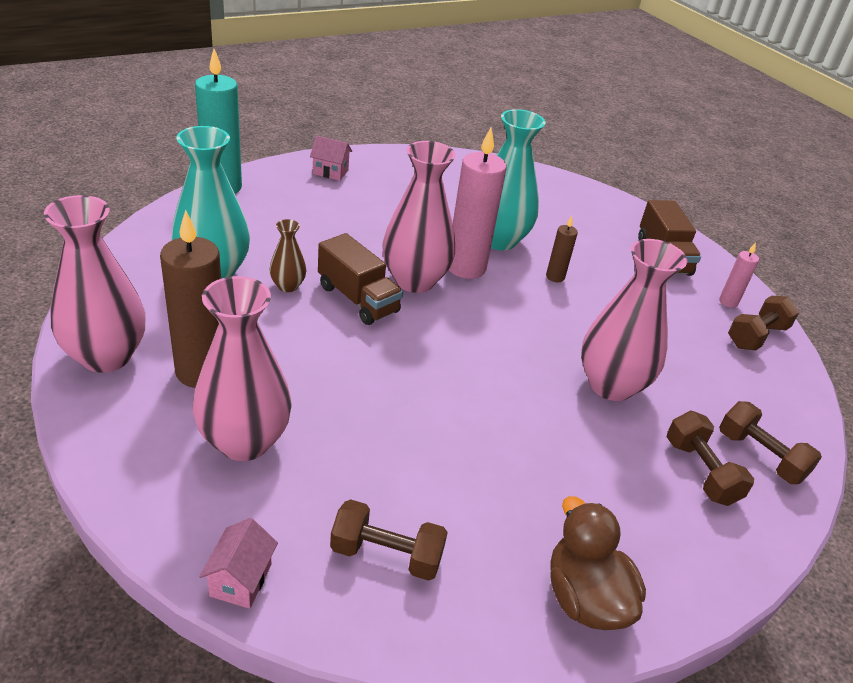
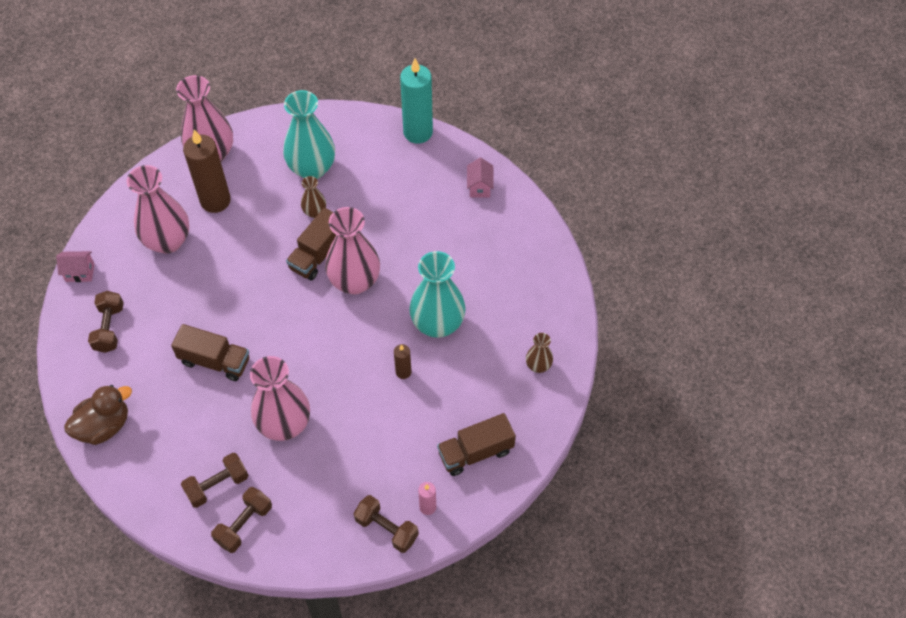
camera: 80 degrees right, 20 degrees up
(466, 267) = (387, 309): pink candle -> none
(494, 432) = (215, 361): none -> brown truck
(568, 198) = (538, 365): none -> brown vase

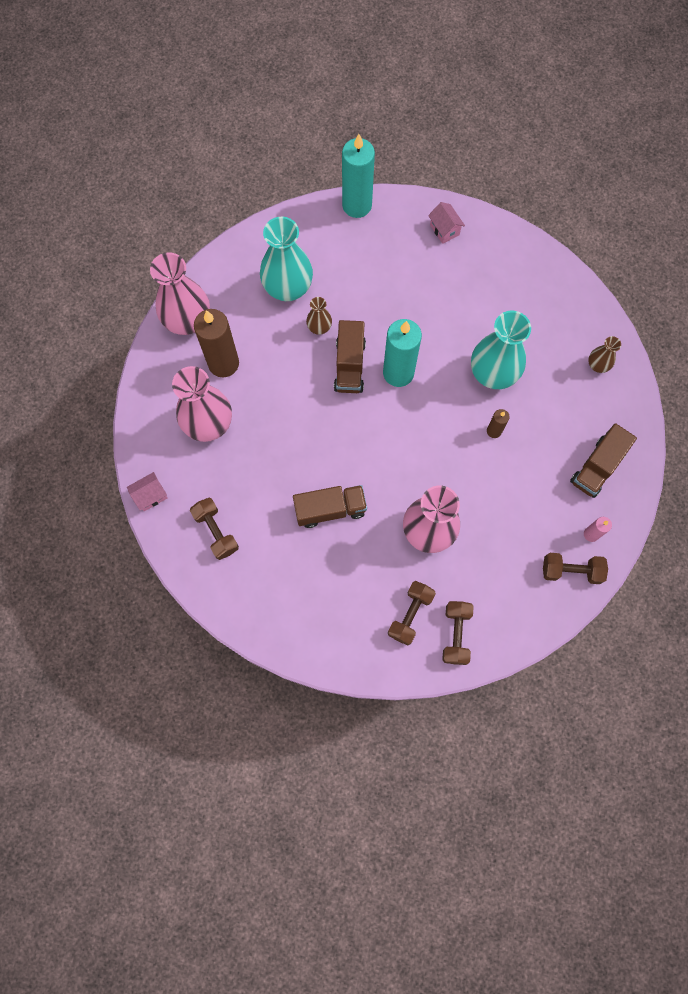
camera: 30 degrees left, 15 degrees up
(104, 426) = (277, 619): brown duck -> none
(354, 281) = (398, 373): pink vase -> turquoise candle

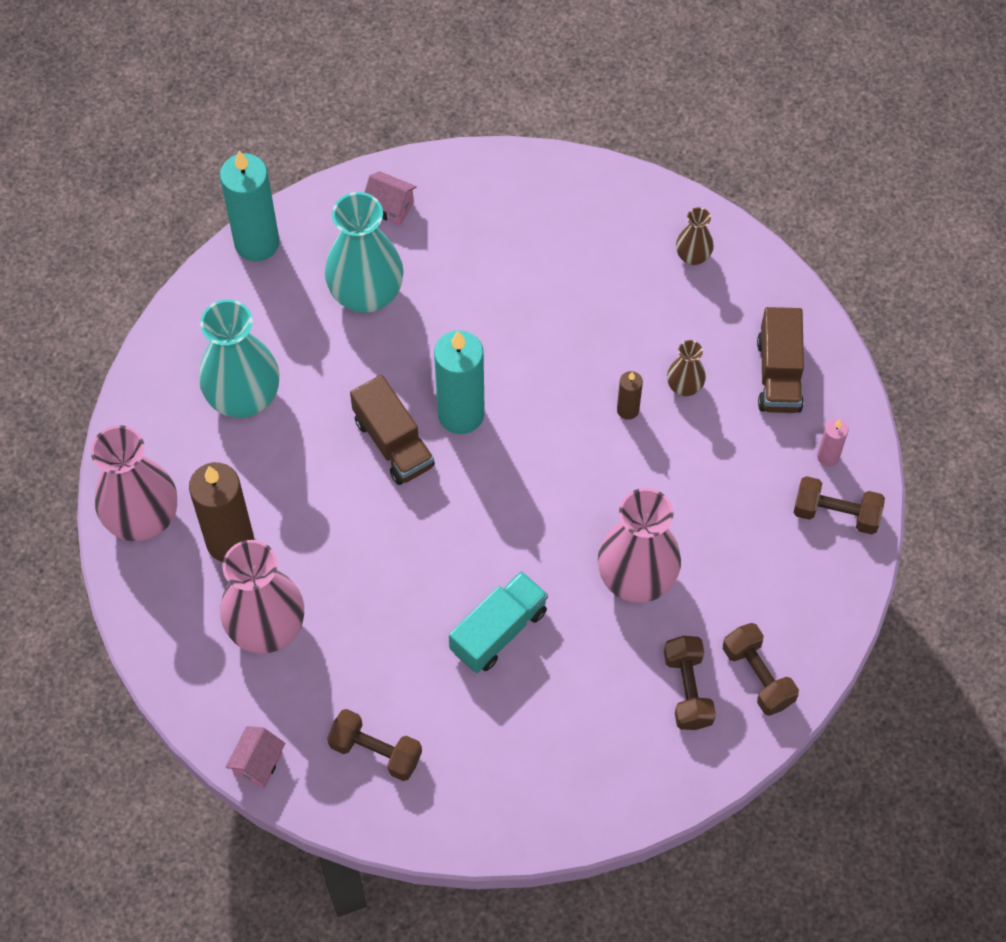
camera: 35 degrees left, 10 degrees down
(319, 327) = (321, 421): brown vase -> brown vase (684, 386)
(330, 509) = (498, 630): brown truck -> turquoise truck
(493, 373) = (576, 342): turquoise vase -> turquoise vase (366, 294)
(571, 570) = (836, 513): brown dumbbell -> brown dumbbell turned 45 degrees clockwise

